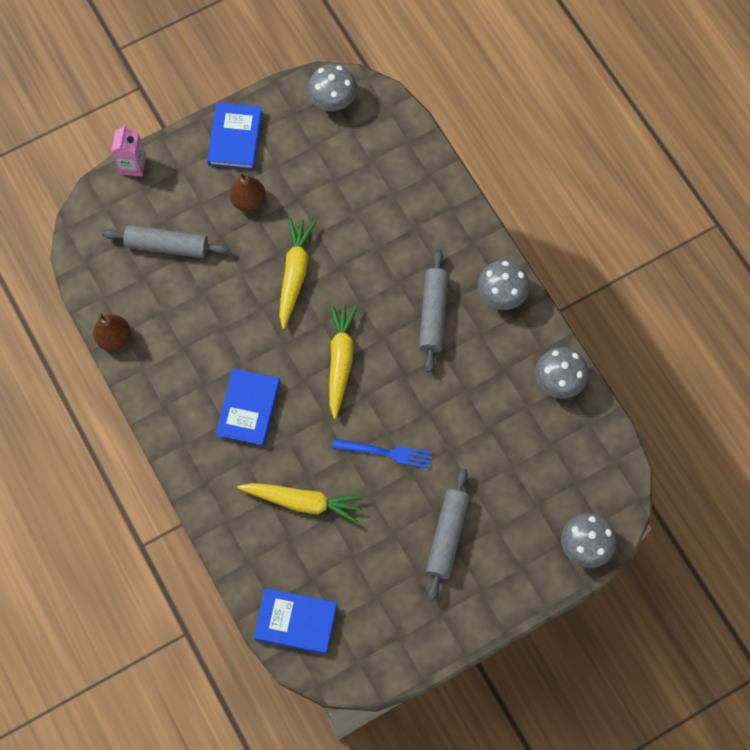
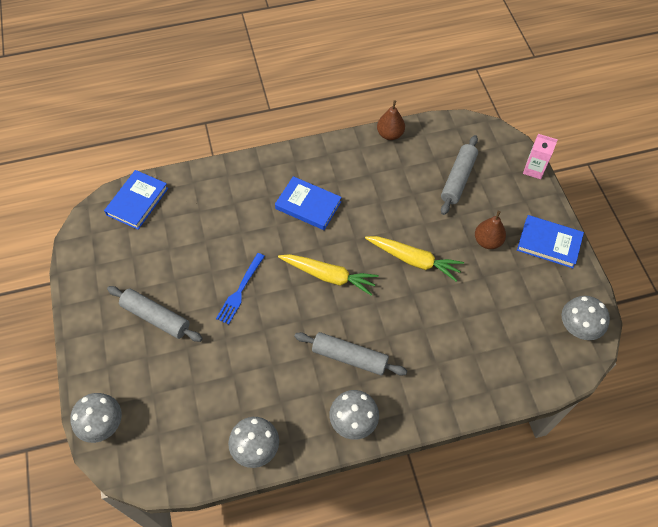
camera: 105 degrees right, 10 degrees down
(303, 502) = (223, 225): yellow carrot -> none

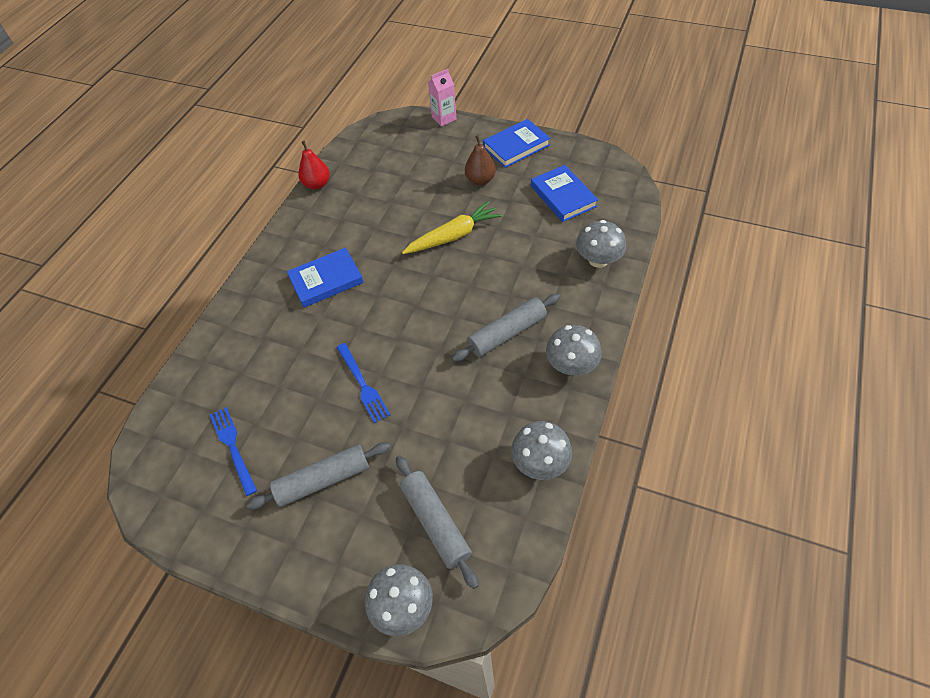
camera: 50 degrees left, 5 degrees down
(137, 201) = (170, 425): blue book -> blue book (563, 196)
(145, 248) = (233, 447): none -> blue fork
(329, 276) = (413, 304): yellow carrot -> none
(390, 134) = (317, 184): brown pear -> red pear
(458, 179) = (406, 166): grey rolling pin -> grey rolling pin (436, 523)
(578, 327) = (601, 170): grey mushroom -> grey mushroom (598, 260)

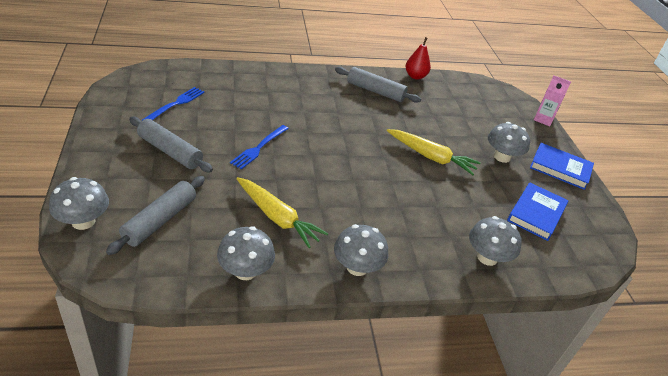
camera: 50 degrees right, 15 degrees down
(326, 280) = (336, 104): blue book -> none
(479, 407) = (277, 217): none -> yellow carrot
(480, 180) = (502, 157): brown pear -> grey mushroom
(507, 333) = (360, 215): grey rolling pin -> grey rolling pin (375, 91)

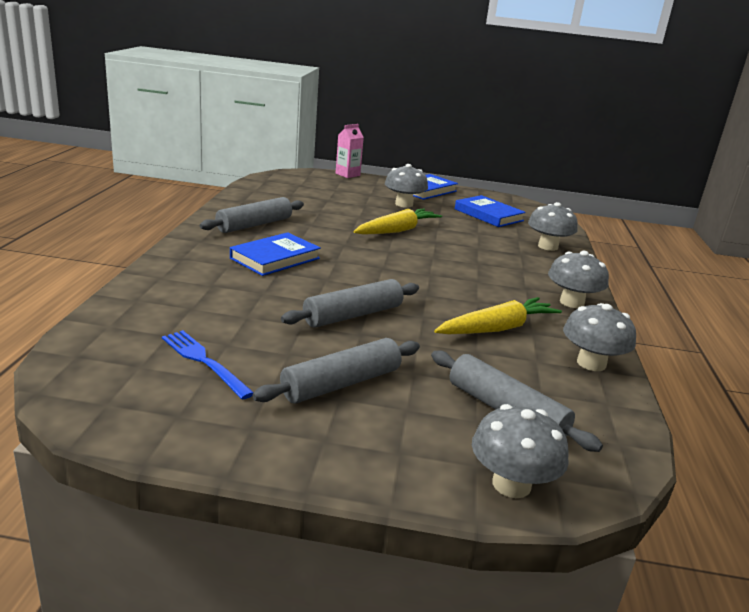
camera: 70 degrees left, 15 degrees down
(259, 148) = (353, 315): blue fork -> grey rolling pin
(324, 107) = (275, 258): none -> blue book
(415, 76) = (234, 199): red pear -> none

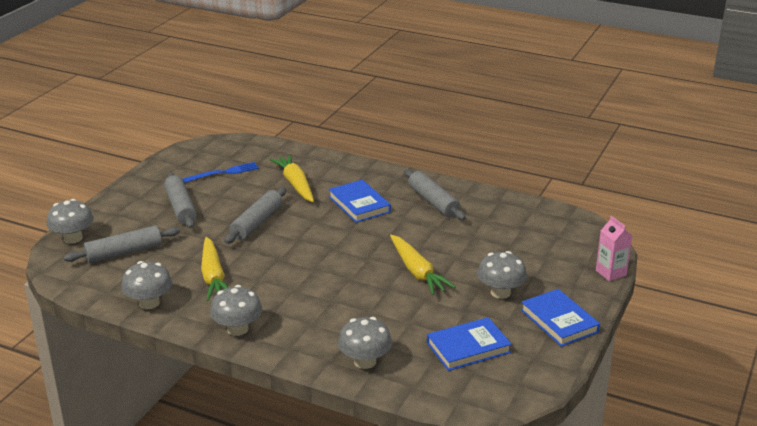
camera: 110 degrees right, 5 degrees up
(232, 299) = (295, 184): none -> yellow carrot
(353, 315) = (257, 223): grey rolling pin -> grey rolling pin turned 45 degrees clockwise

